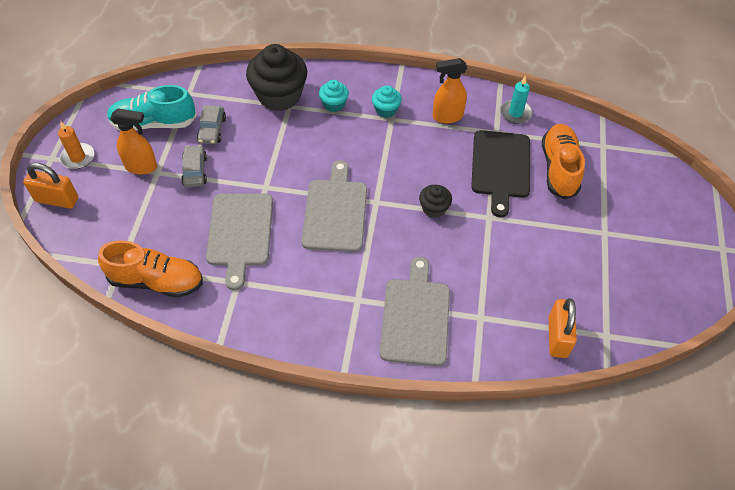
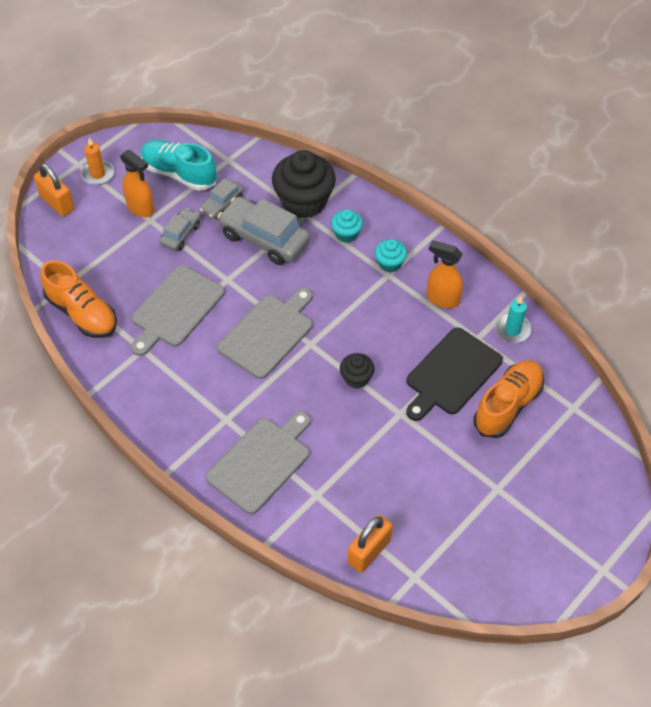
camera: 35 degrees right, 0 degrees up
(270, 139) = (264, 238): none -> grey car

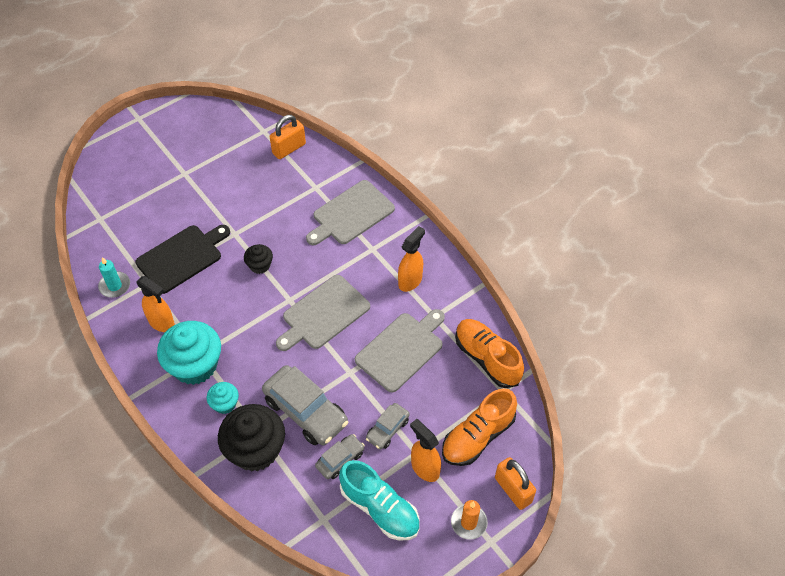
camera: 170 degrees left, 0 degrees up
(174, 386) = (410, 281): none -> orange spray bottle
(389, 263) = (195, 365): turquoise cupcake -> turquoise cupcake, size x2.02
(507, 405) = (149, 227): orange shoe -> orange shoe (477, 436)

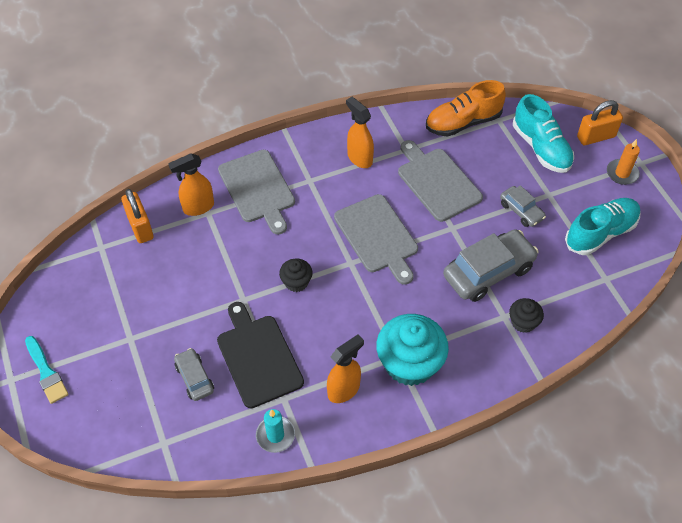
camera: 75 degrees left, 0 degrees up
(147, 135) = (46, 372): none -> turquoise brush
(225, 404) = (464, 342): turquoise cupcake -> none
(255, 450) = (523, 322): black cupcake -> black cupcake, size x0.50
(340, 459) = (546, 254): grey car -> grey car (194, 378)
(425, 468) = (565, 192): orange spray bottle -> orange spray bottle (198, 207)
(477, 436) = (541, 148): orange shoe -> turquoise shoe

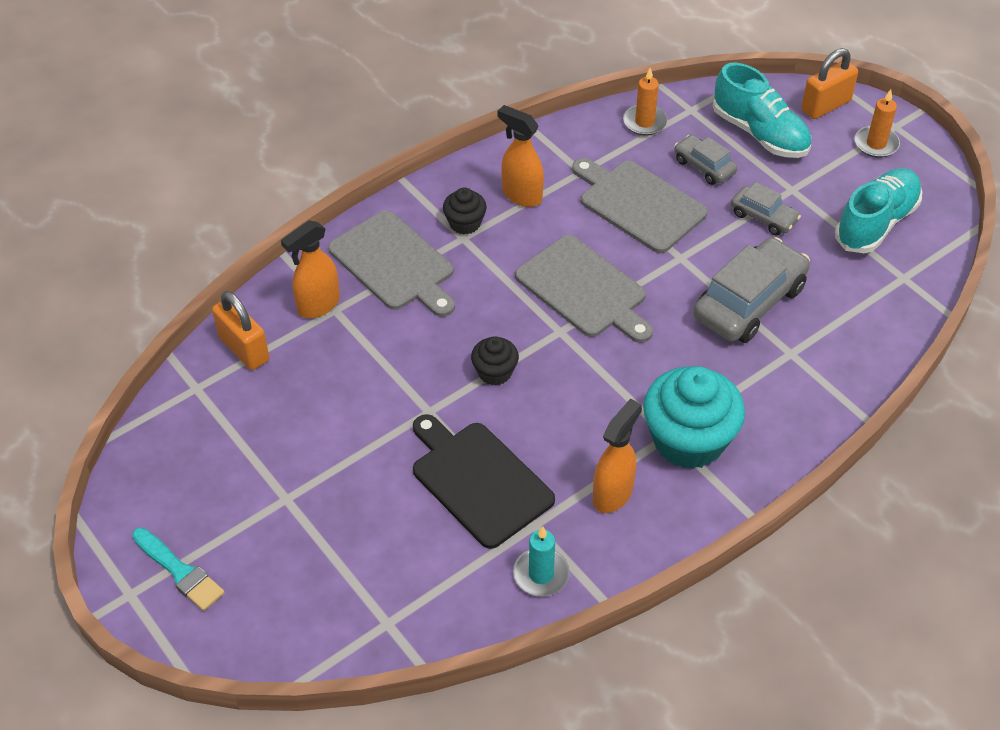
camera: 15 degrees left, 5 degrees down
(194, 378) = (399, 528): grey car -> grey car (704, 166)
(463, 122) = (644, 122): orange shoe -> orange candle
(523, 322) = (818, 354): black cupcake -> black cupcake (465, 223)

